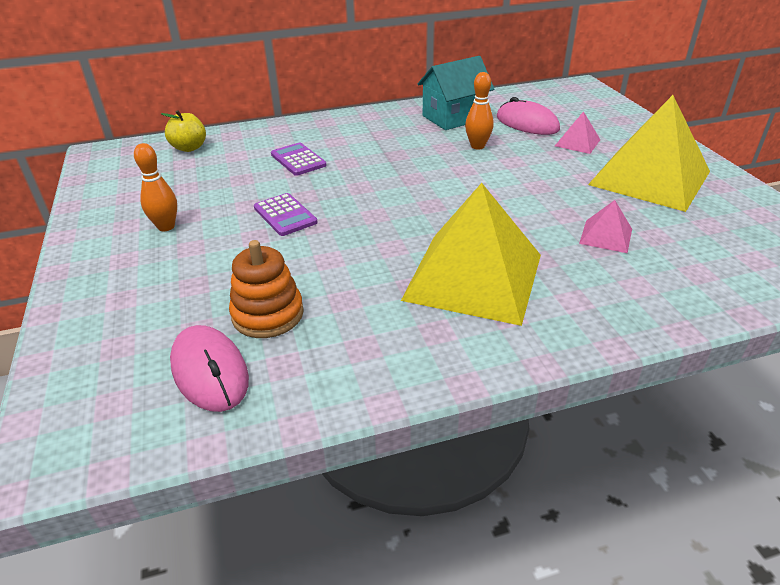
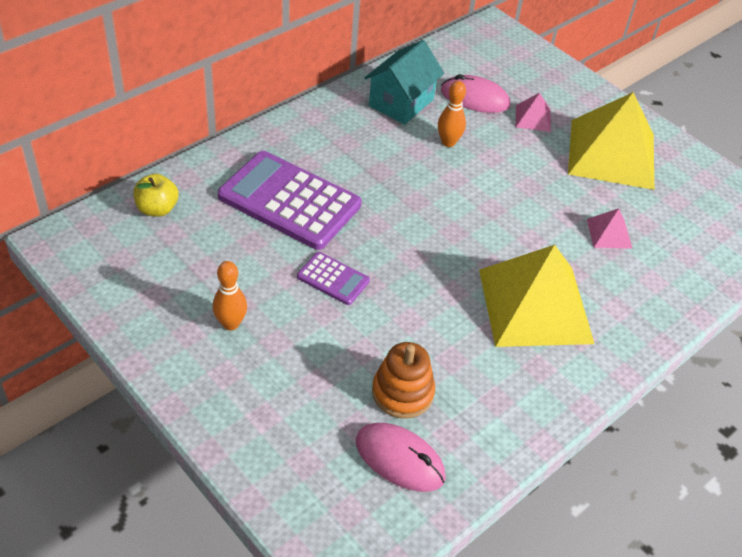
camera: 30 degrees left, 10 degrees up
(298, 160) = (289, 201): purple calculator -> purple calculator, size x2.11

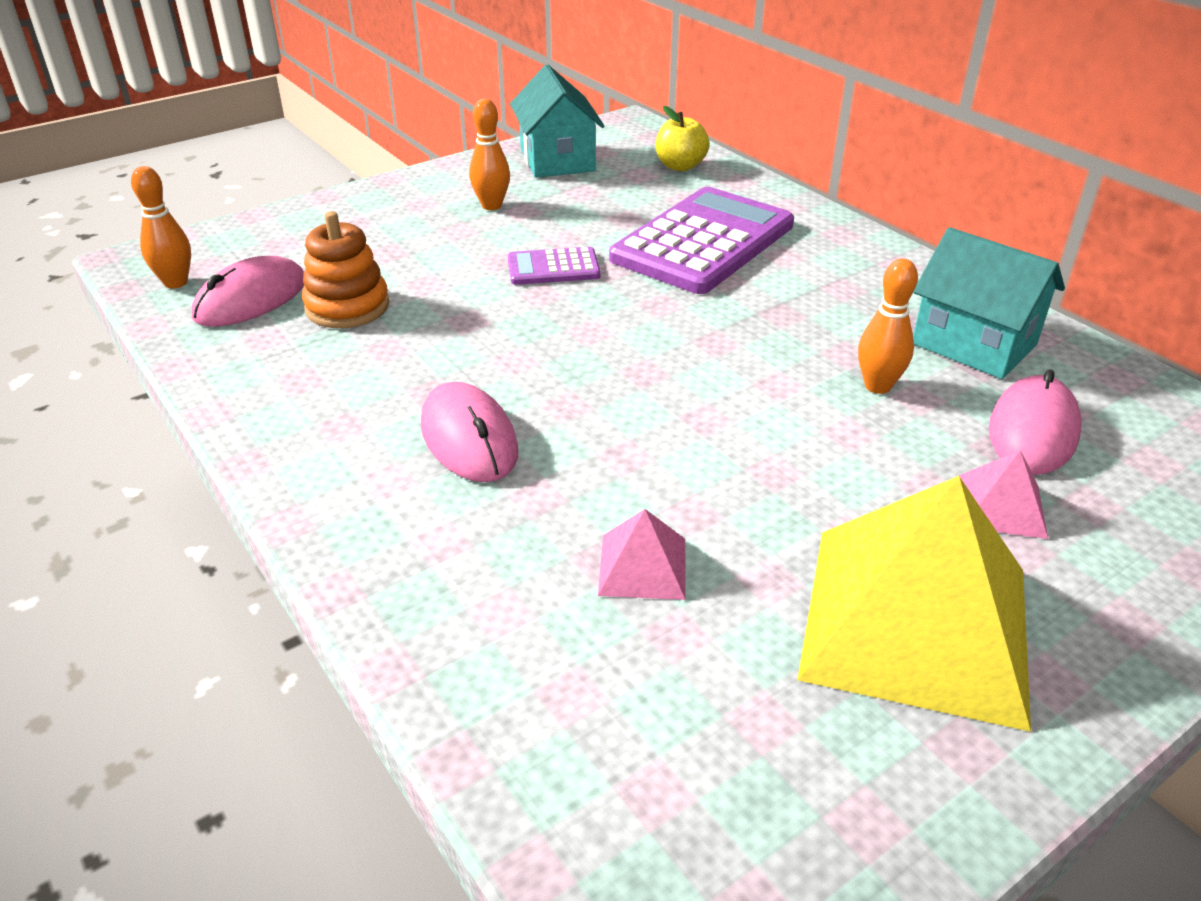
camera: 100 degrees right, 10 degrees down
(138, 286) = (557, 160): none -> turquoise house
(333, 279) = (553, 268): purple calculator -> purple calculator turned 45 degrees clockwise
(381, 523) = (176, 283): none -> orange bowling pin
(534, 305) = (469, 438): yellow pyramid -> pink mouse

